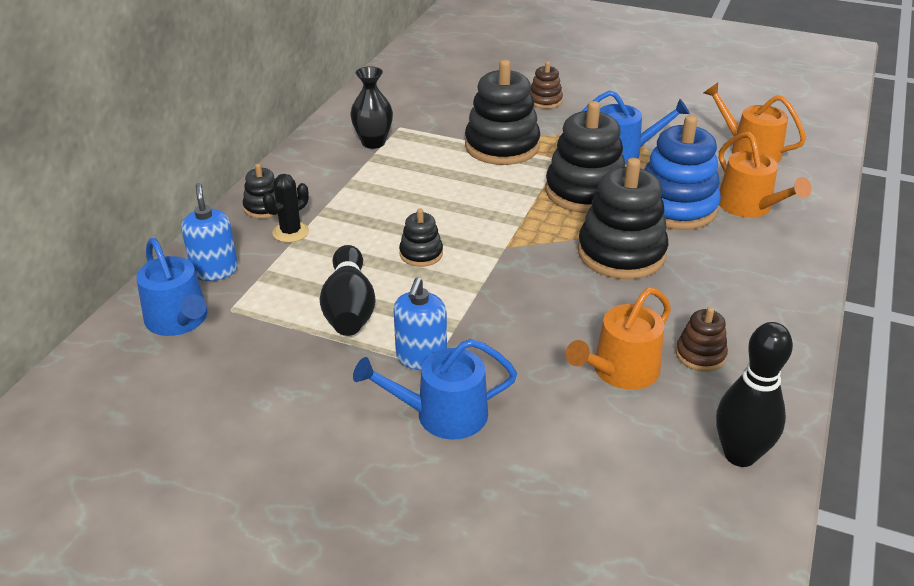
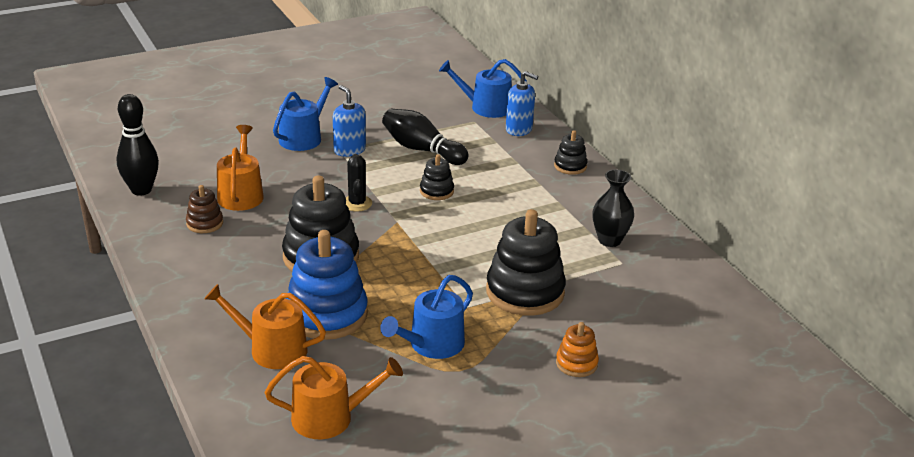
camera: 130 degrees right, 5 degrees down
(290, 232) = (526, 163): black cactus -> black cactus (357, 203)
(545, 101) = (576, 363): brown stacking toy -> orange stacking toy
(585, 192) = (407, 289): black stacking toy -> none

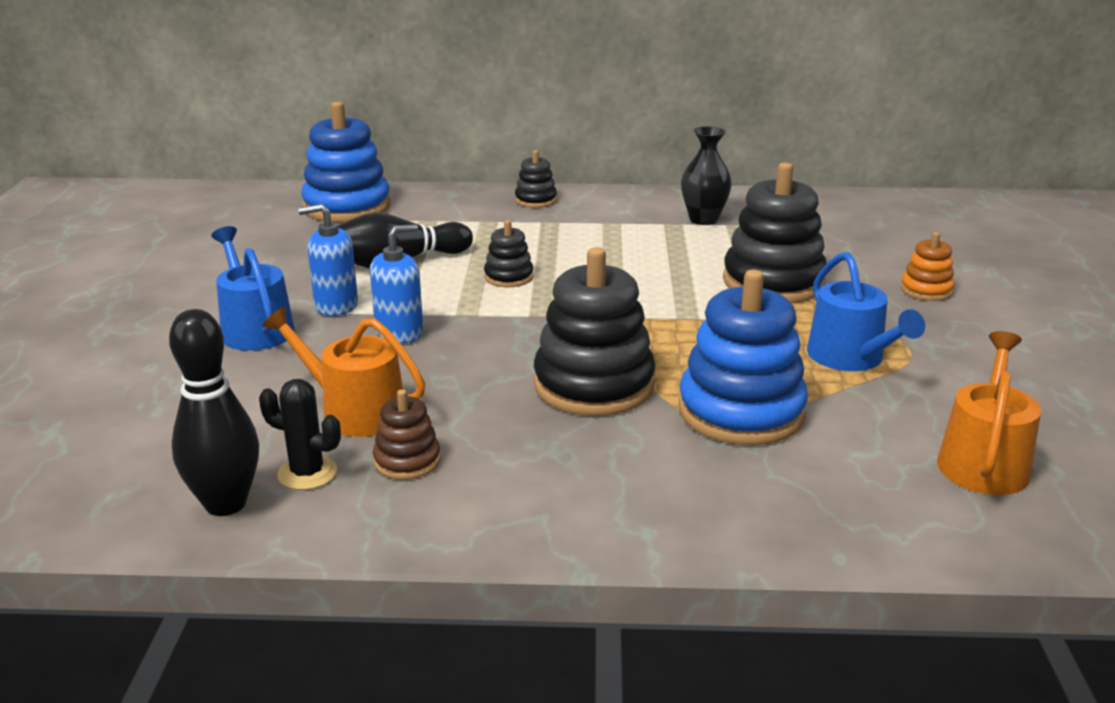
camera: 60 degrees left, 5 degrees down
(271, 349) = (802, 473): orange watering can -> none
(357, 203) = (482, 331): black cactus -> black cactus (307, 473)
(485, 107) = (347, 207): blue watering can -> blue stacking toy
(519, 129) = (423, 203): blue soap dispenser -> blue soap dispenser (399, 332)

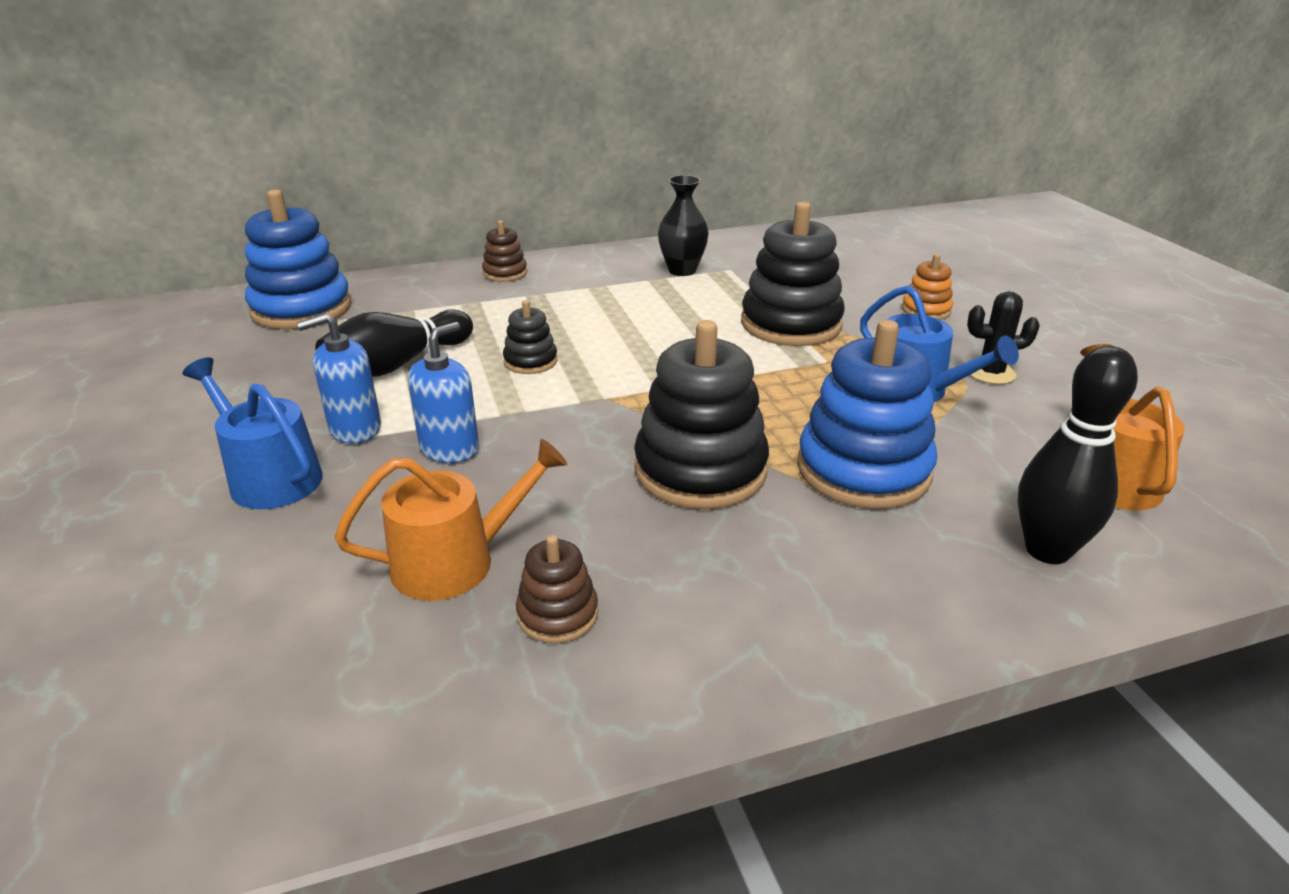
camera: 20 degrees left, 5 degrees up
(226, 504) = (361, 738): black bowling pin -> black bowling pin (1047, 550)
(307, 473) = (445, 663): black cactus -> black cactus (990, 373)
(355, 411) = (455, 561): orange watering can -> orange watering can turned 150 degrees clockwise
(535, 200) = (505, 273): black stacking toy -> brown stacking toy

